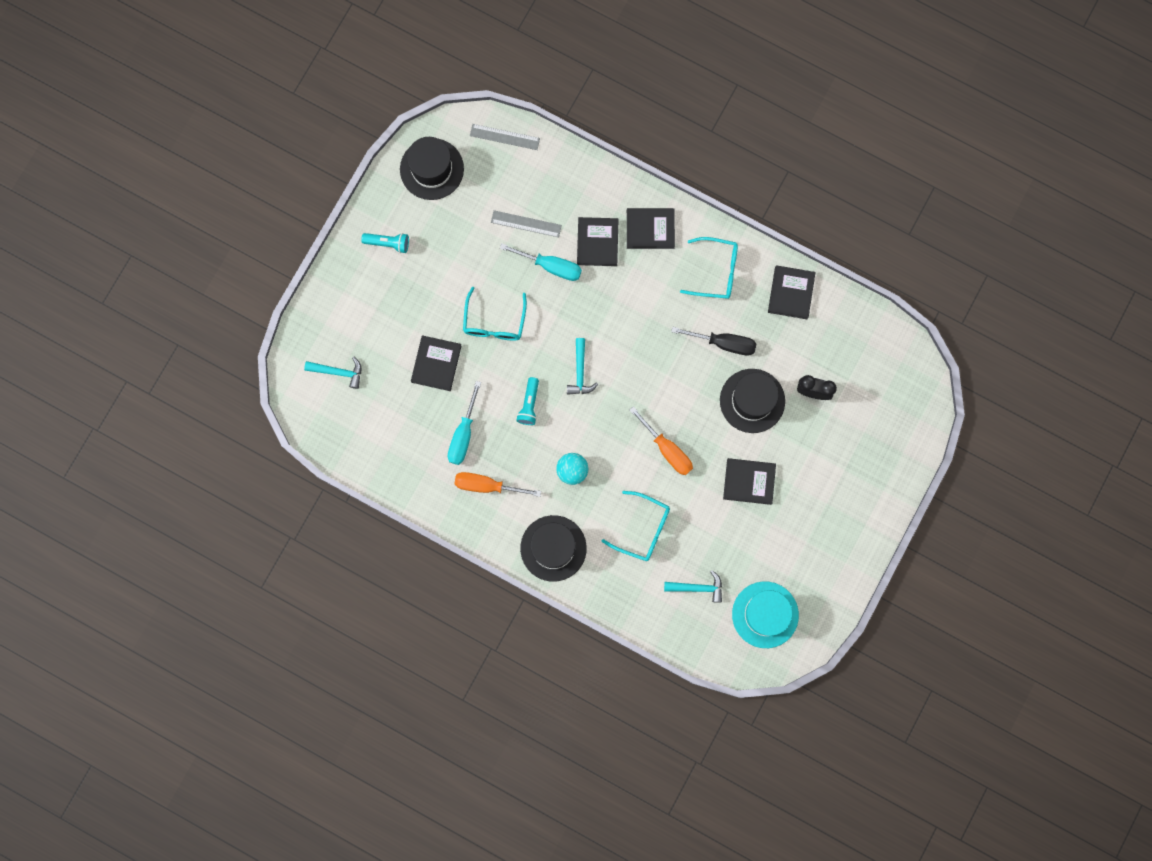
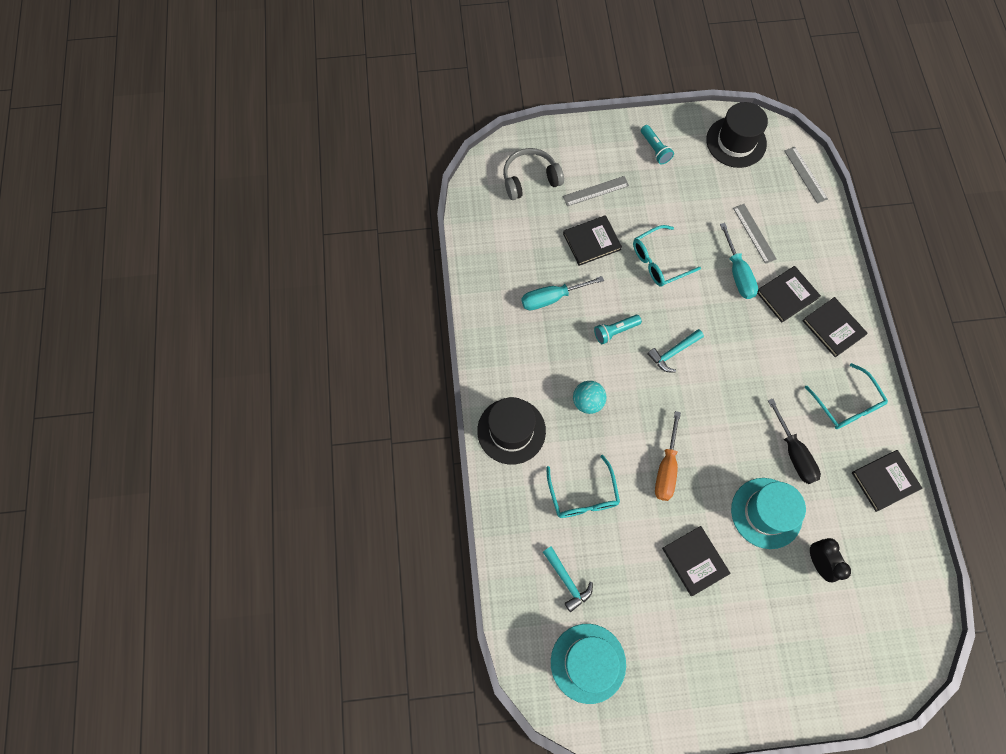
camera: 55 degrees right, 10 degrees down
(338, 372) = (530, 179): turquoise hammer -> grey headphones
(391, 325) = (596, 191): none -> grey ruler
(487, 486) = (524, 343): orange screwdriver -> none
(752, 401) = (766, 513): black hat -> turquoise hat

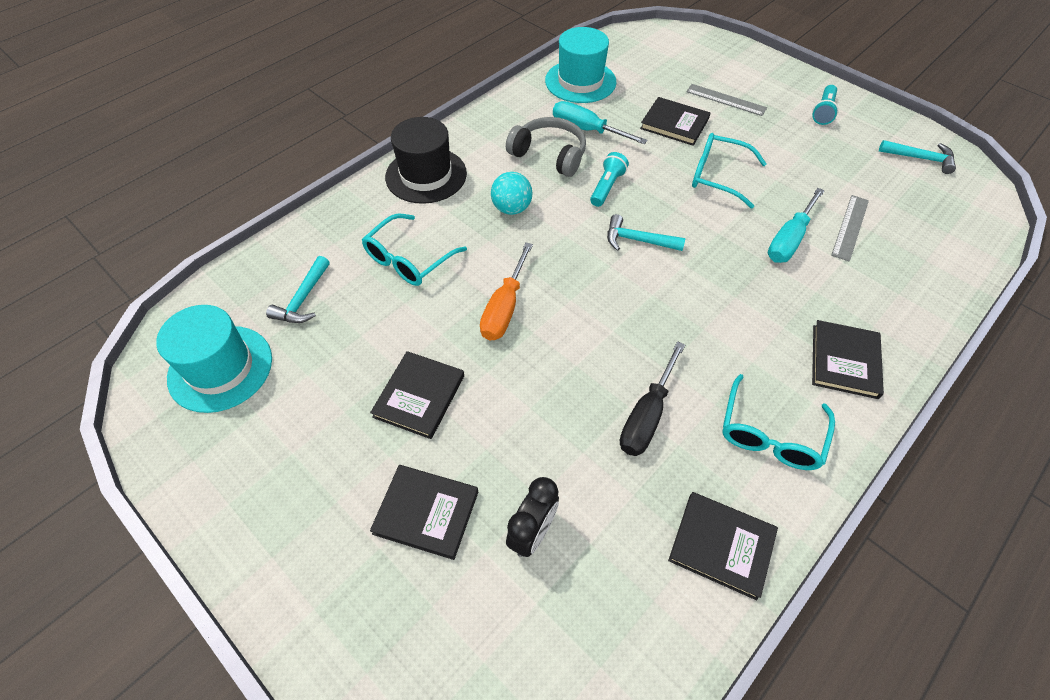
camera: 50 degrees right, 15 degrees down
(530, 179) = (679, 59): grey headphones -> grey headphones (549, 155)
(615, 331) = (607, 187): turquoise flashlight -> turquoise flashlight turned 90 degrees clockwise
(666, 468) = (505, 307): orange screwdriver -> orange screwdriver turned 45 degrees counterclockwise
(736, 142) = (920, 158): black hat -> turquoise hammer
(766, 513) = (543, 432): turquoise hat -> turquoise hat (580, 81)
(787, 295) = (823, 294): black book -> black book (426, 512)
(805, 174) = (976, 229): grey ruler -> none

